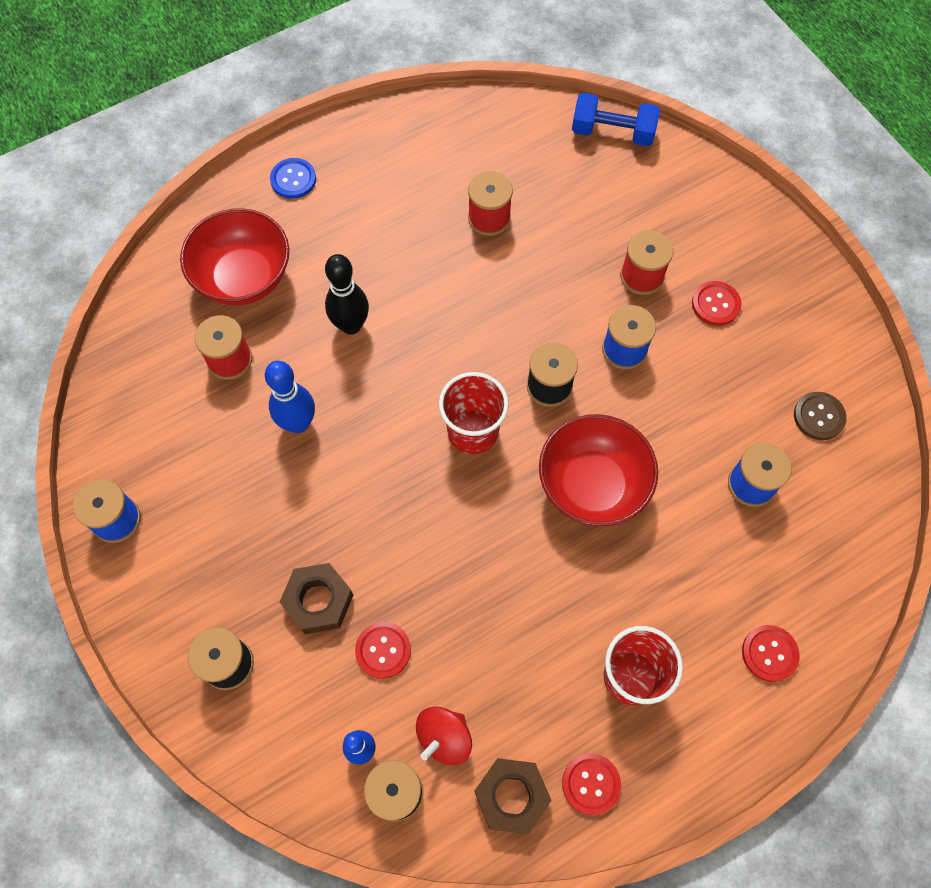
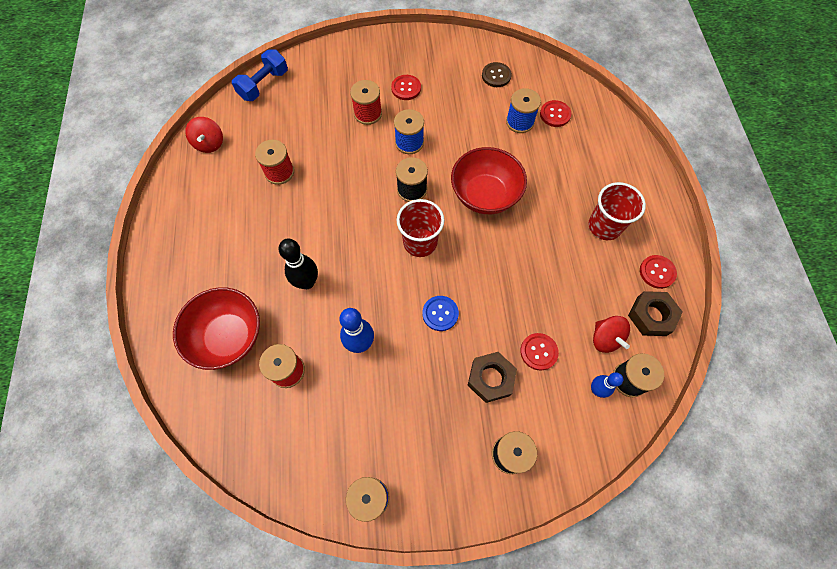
camera: 65 degrees left, 0 degrees up
(293, 179) = (171, 274): blue button -> blue button (440, 313)
(487, 122) = (210, 143): none -> red spinning top
(769, 653) = (615, 157): red button -> red button (555, 114)

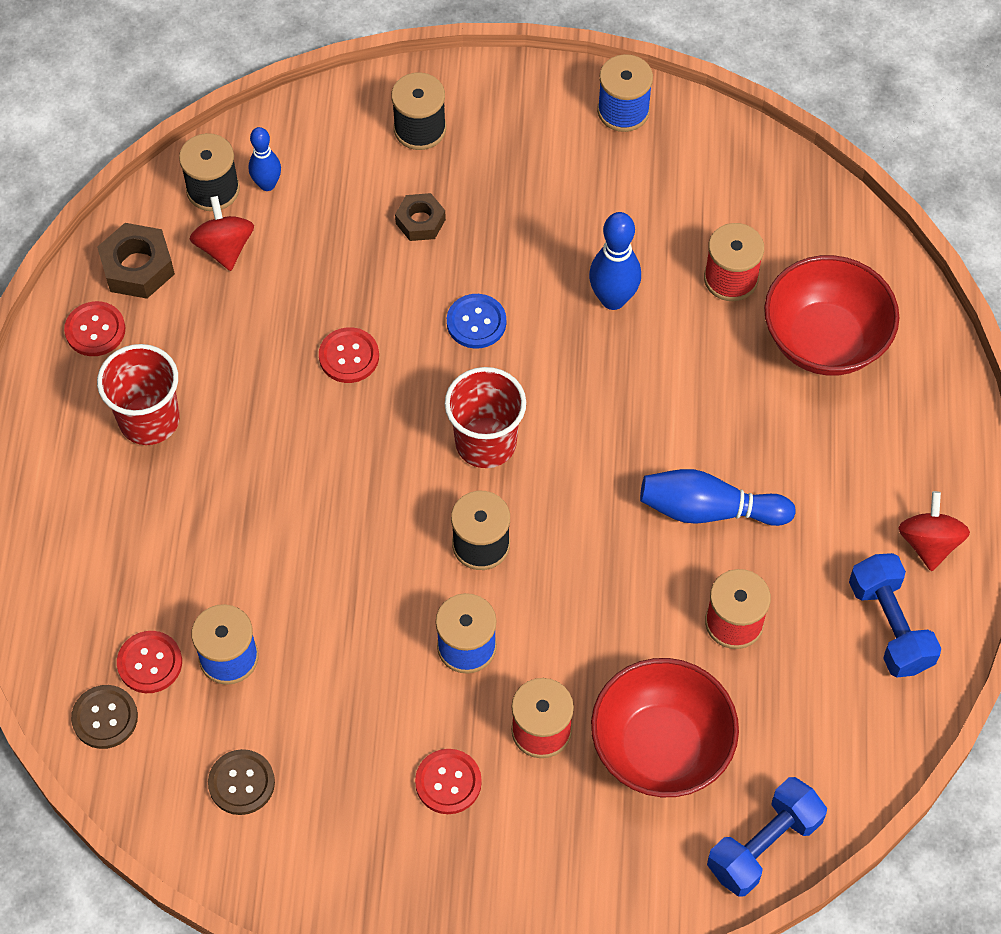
camera: 170 degrees left, 5 degrees down
(200, 182) = (890, 626): none -> blue dumbbell
(210, 143) = (877, 711): red spinning top -> red spinning top (929, 543)
(294, 225) = (709, 510): none -> blue bowling pin
(307, 282) = (692, 405): black bowling pin -> none
(485, 195) = (346, 511): red bowl -> red bowl (661, 747)
(490, 378) = (420, 221): brown nut -> brown nut, size x0.66
(538, 352) = (335, 245): red button -> red button (349, 356)
(565, 91) = (105, 718): none -> brown button

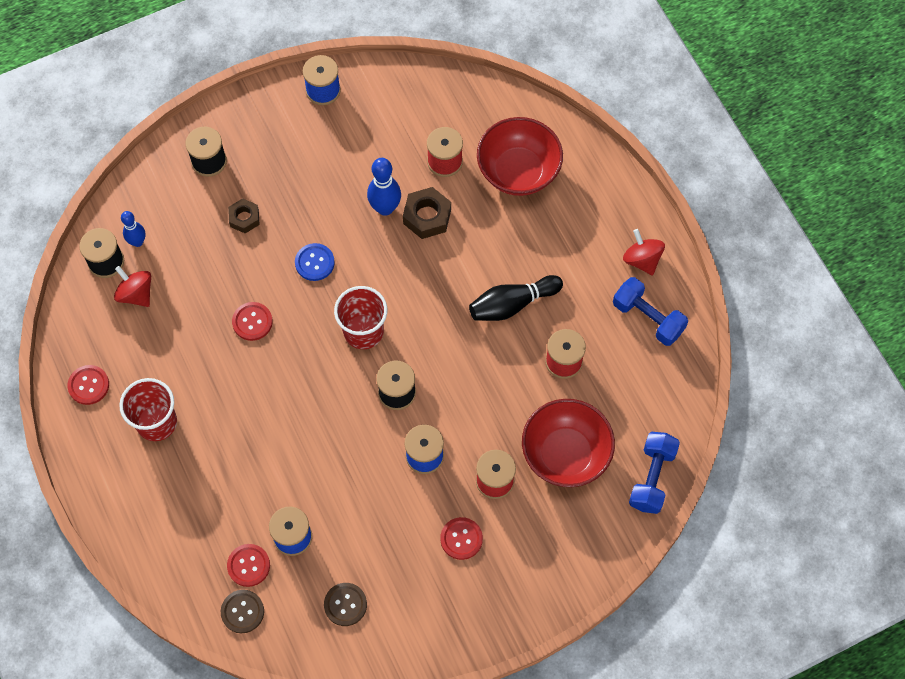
camera: 30 degrees left, 5 degrees up
(137, 267) = (90, 333): brown nut -> brown nut (427, 216)
(709, 510) = (512, 304): blue bowling pin -> black bowling pin

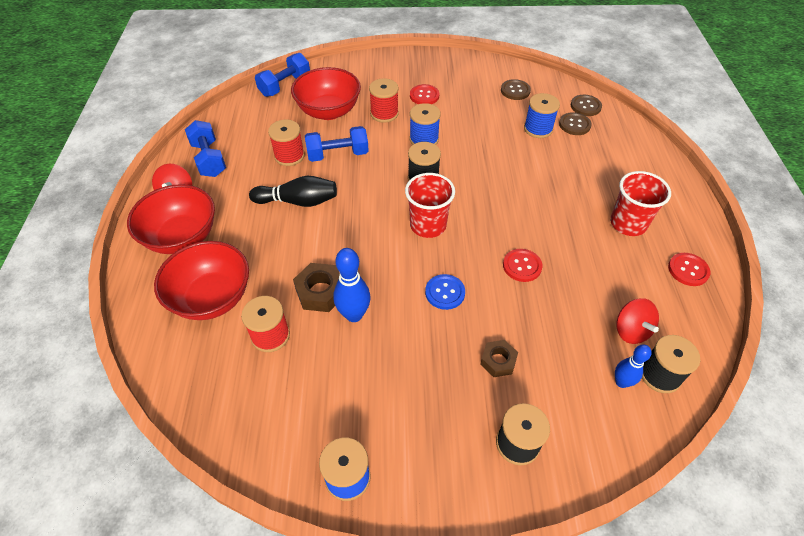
camera: 155 degrees left, 15 degrees down
(248, 565) = (574, 125): red button -> brown button
(511, 387) = (338, 154): none -> blue dumbbell
(594, 215) = (182, 237): none -> red bowl

